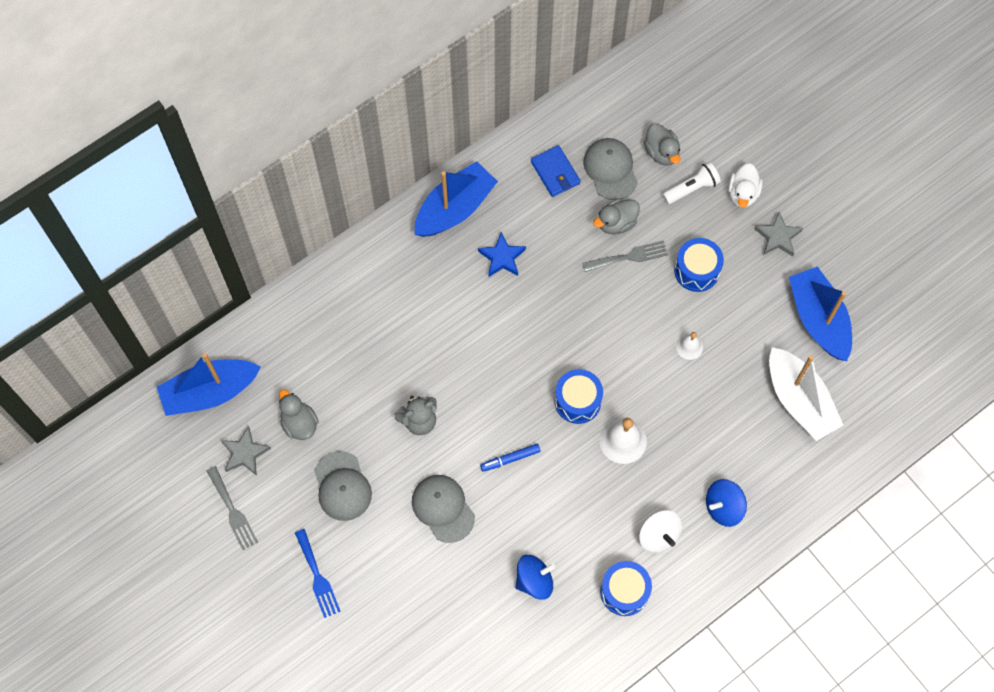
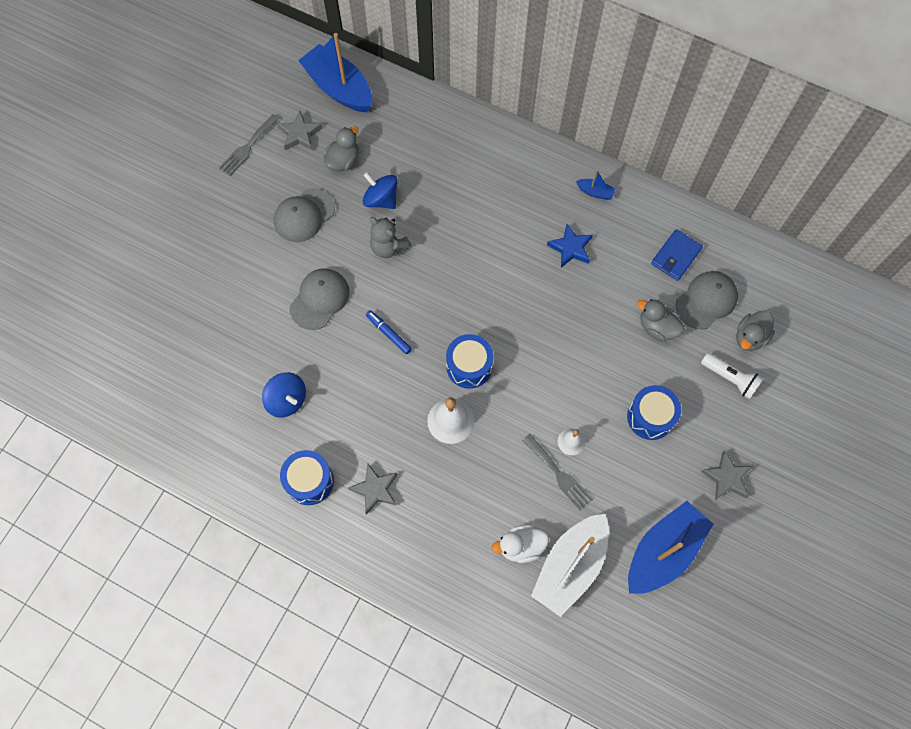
camera: 65 degrees right, 0 degrees up
(317, 577) = (219, 231): blue fork -> none
(455, 208) = (595, 192): blue boat -> blue boat, size x0.42
(629, 257) = (630, 352): grey fork -> grey fork (559, 474)
(658, 535) = (375, 489): white spinning top -> grey star
(723, 507) = (429, 537): blue spinning top -> blue spinning top (381, 199)
(743, 193) = (752, 427): white duck -> white duck (521, 546)

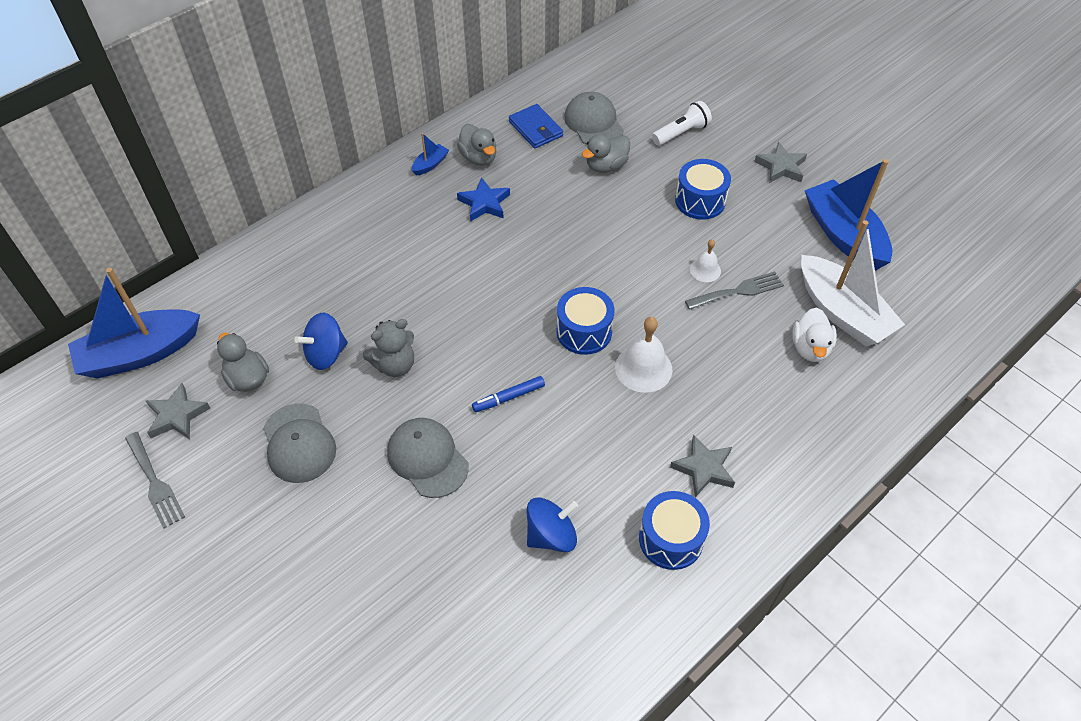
camera: 70 degrees left, 15 degrees down
(750, 337) = (645, 106): grey duck -> grey duck (479, 158)

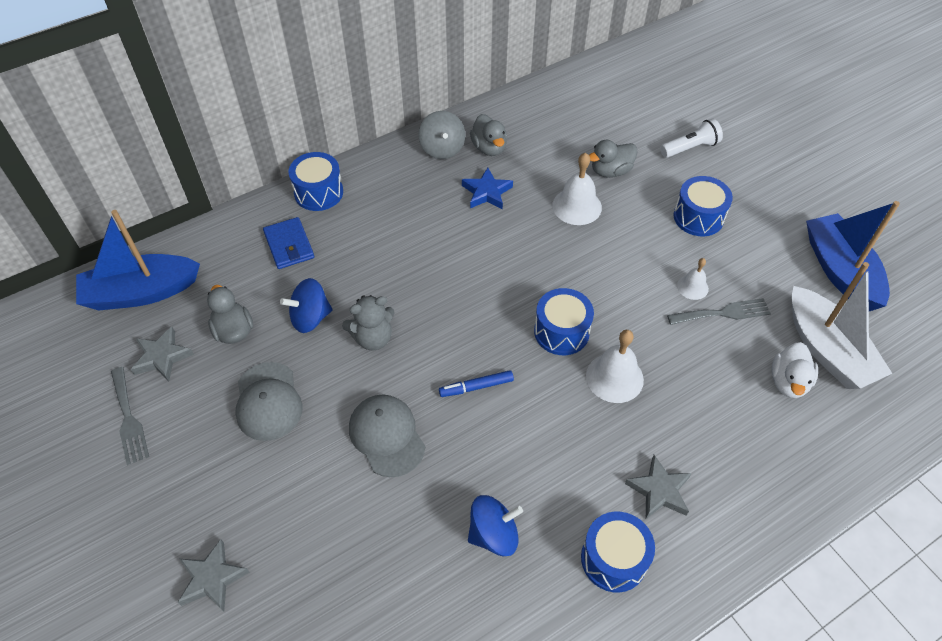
camera: 10 degrees right, 0 degrees up
(309, 226) = (318, 192): none -> blue drum
(430, 164) = (442, 149): blue boat -> grey spinning top
(535, 129) = (548, 127): blue wallet -> blue wallet (289, 245)
(578, 205) = (577, 206): none -> white bell
(593, 123) = (605, 128): grey cap -> none
(781, 167) = (785, 194): grey star -> grey star (212, 578)

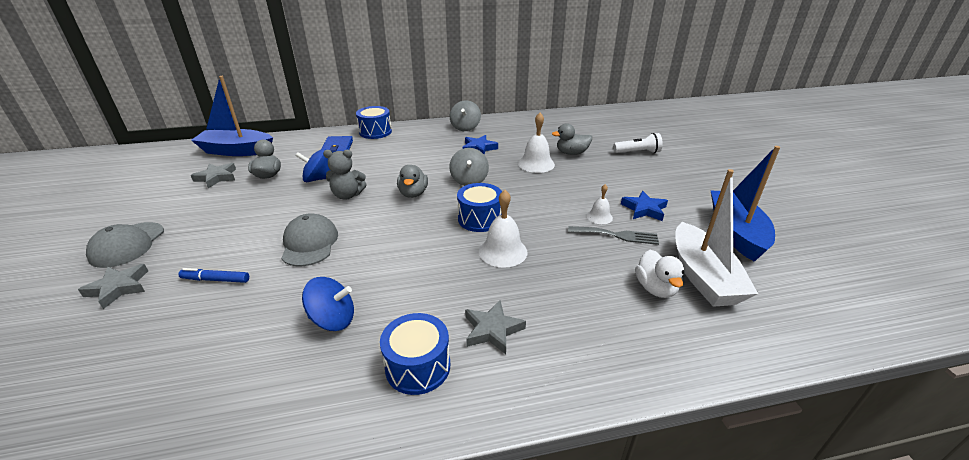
camera: 20 degrees right, 20 degrees down
(129, 419) = (167, 199): grey fork -> none
(268, 401) = (253, 209): grey cap -> grey cap (127, 244)
(476, 387) = (394, 233): blue marker -> blue marker (216, 280)
(489, 148) = (495, 131): grey duck -> grey duck (413, 193)
(510, 264) = (469, 180): none -> grey spinning top
(698, 217) = (625, 184): blue drum -> none
(736, 259) = (644, 209): none -> blue star
(788, 382) = (655, 288): white duck -> white duck turned 45 degrees counterclockwise

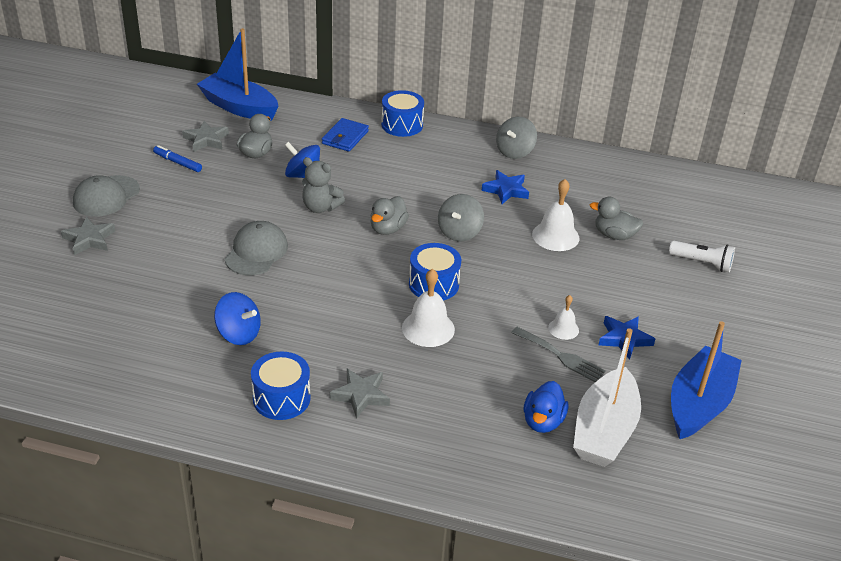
camera: 25 degrees right, 5 degrees up
(216, 280) = (164, 260): blue marker -> blue marker (177, 162)
(655, 288) = (543, 421): white duck -> blue duck

